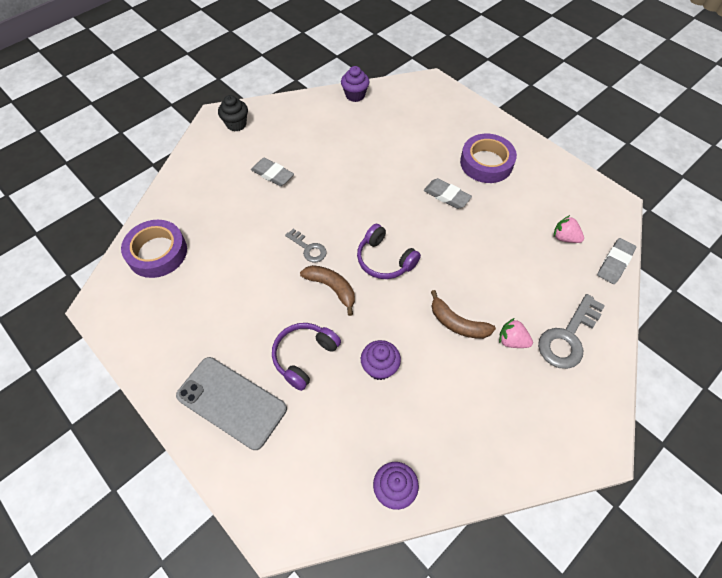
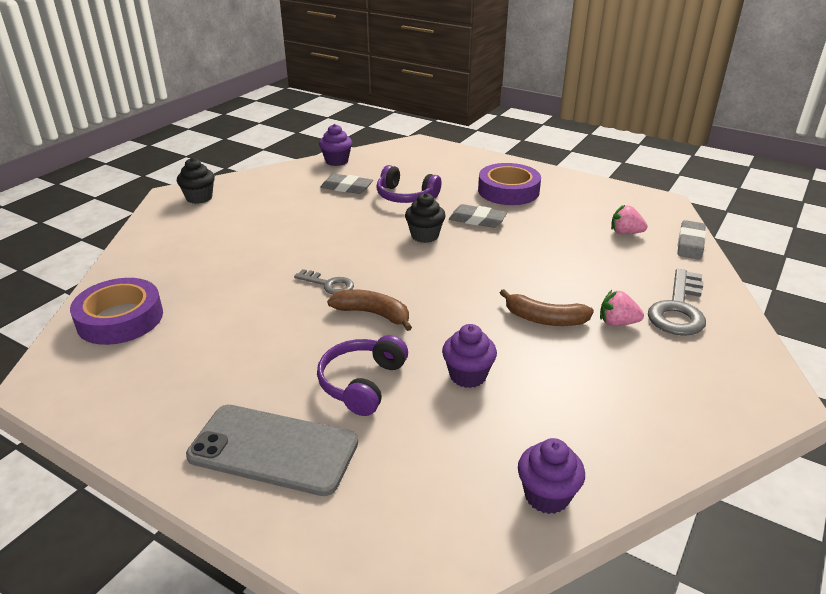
camera: 15 degrees left, 25 degrees down
(272, 174) = (259, 231): grey eraser -> grey eraser (346, 188)
(384, 260) = (429, 280): purple headphones -> purple headphones (405, 196)
(398, 207) = (425, 236): none -> black cupcake

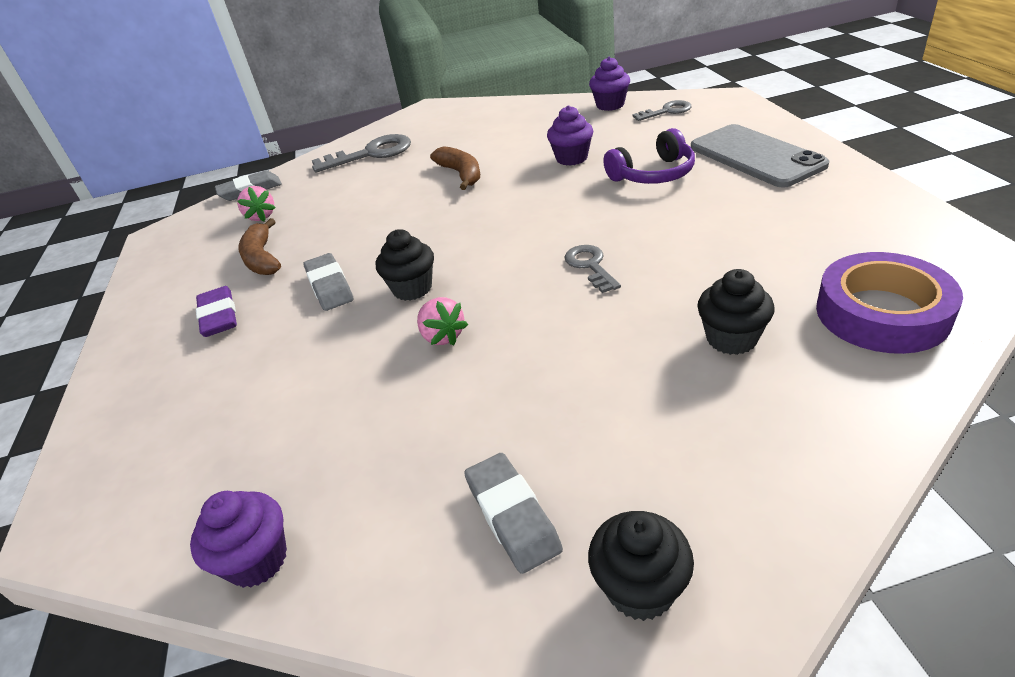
camera: 130 degrees left, 5 degrees up
(207, 276) = (731, 339): none -> black cupcake
(346, 188) = (361, 443): grey eraser -> grey eraser (512, 515)
(373, 314) = (583, 220): brown banana -> brown banana (262, 258)
(405, 196) = (325, 371): purple headphones -> none
(451, 508) = (666, 111): none -> grey key
(508, 191) = (219, 316): purple tape -> purple eraser
(617, 323) = (423, 158): pink strawberry -> pink strawberry (442, 336)

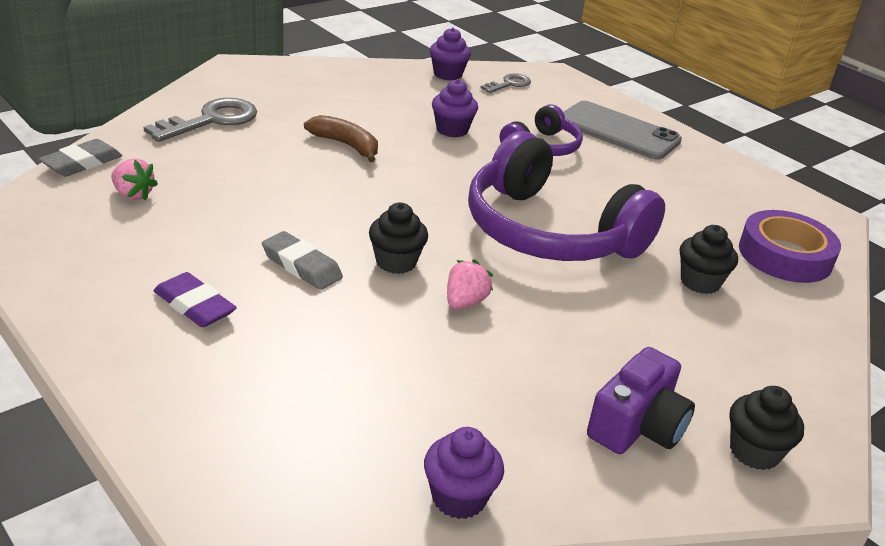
camera: 35 degrees left, 5 degrees down
(262, 258) = (185, 241): brown banana -> none
(442, 336) = (465, 302): pink strawberry -> pink strawberry turned 90 degrees counterclockwise
(512, 515) = (637, 426): grey eraser -> purple camera
(590, 266) = (549, 232): grey key -> purple headphones

